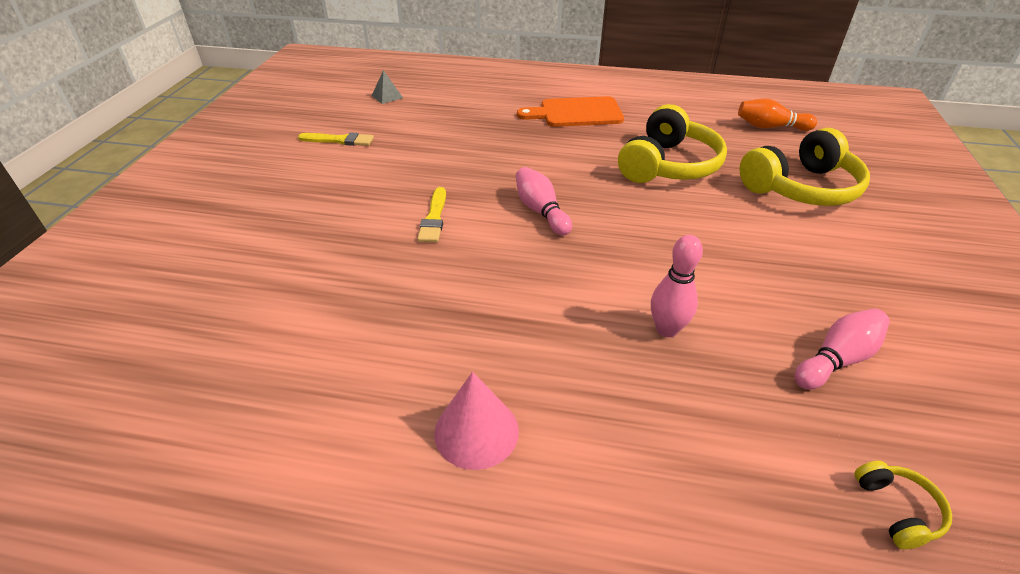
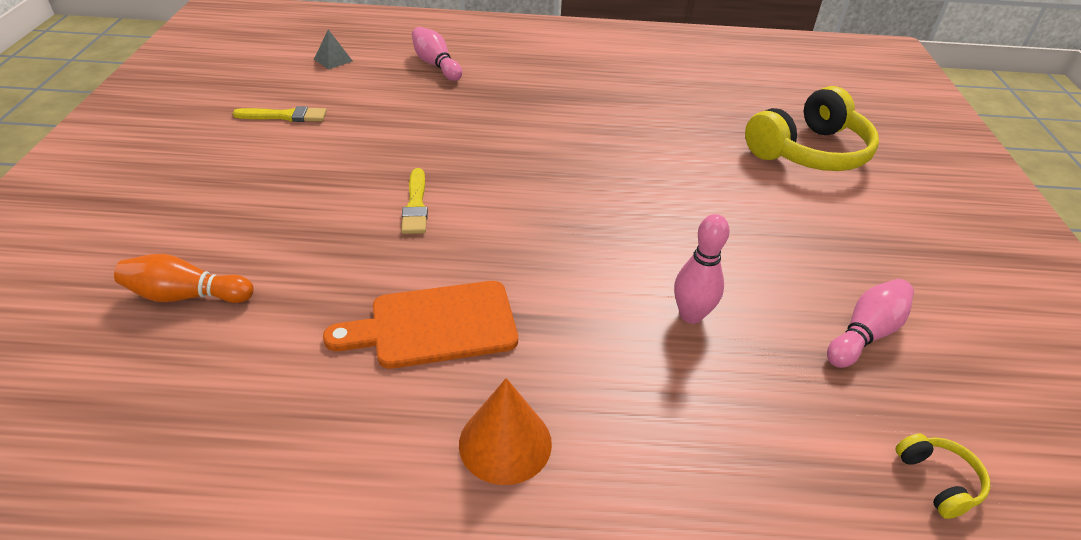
camera: 10 degrees left, 0 degrees up
(476, 431) = (505, 443): pink cone -> orange cone
(541, 211) = (536, 191): pink bowling pin -> pink bowling pin (436, 65)
(576, 113) = (558, 74): orange cutting board -> orange cutting board (435, 325)
(668, 165) = (668, 132): yellow headphones -> none
(770, 127) = (770, 84): orange bowling pin -> orange bowling pin (186, 296)

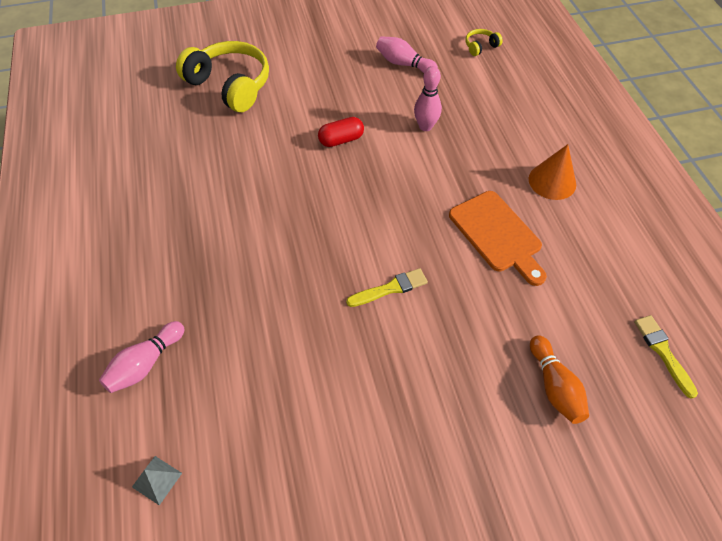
camera: 105 degrees left, 15 degrees up
(285, 116) = (298, 461): yellow brush -> yellow brush (663, 352)
(681, 221) = (341, 140): none -> red capsule

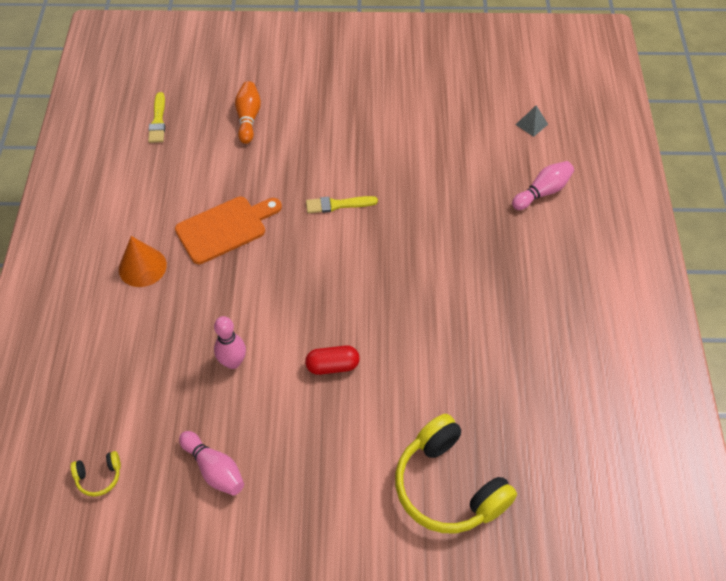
camera: 165 degrees left, 0 degrees up
(497, 234) = (225, 228): orange cutting board -> orange cutting board turned 75 degrees clockwise

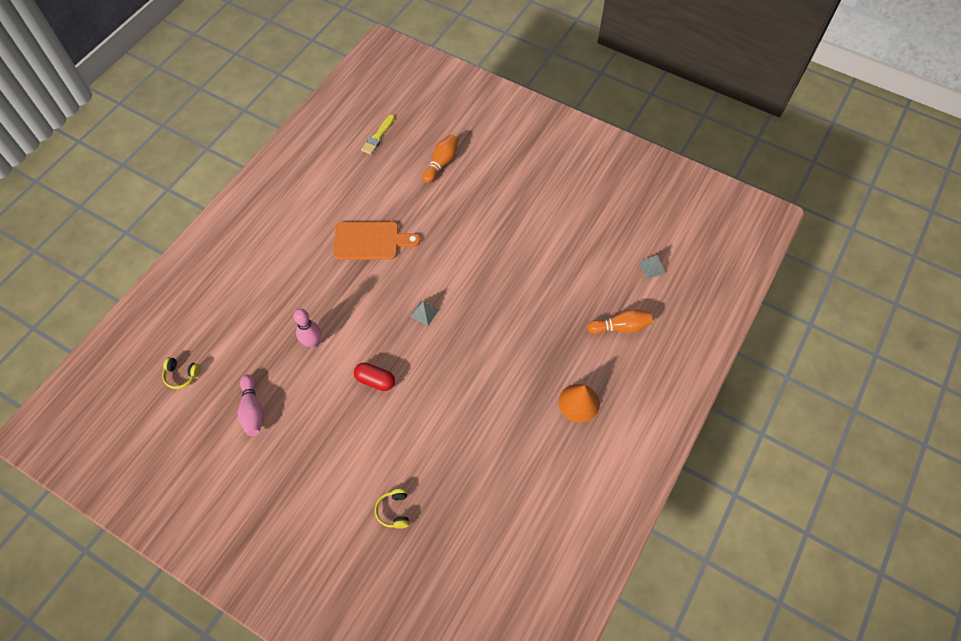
camera: 30 degrees right, 5 degrees up
(142, 267) = (299, 242): orange cone -> orange cone (579, 403)
(336, 272) = (424, 313): none -> grey pyramid
(337, 205) = (459, 261): yellow brush -> none
(448, 486) = (394, 511): yellow headphones -> yellow headphones, size x0.43
(542, 192) = (620, 327): pink bowling pin -> orange bowling pin

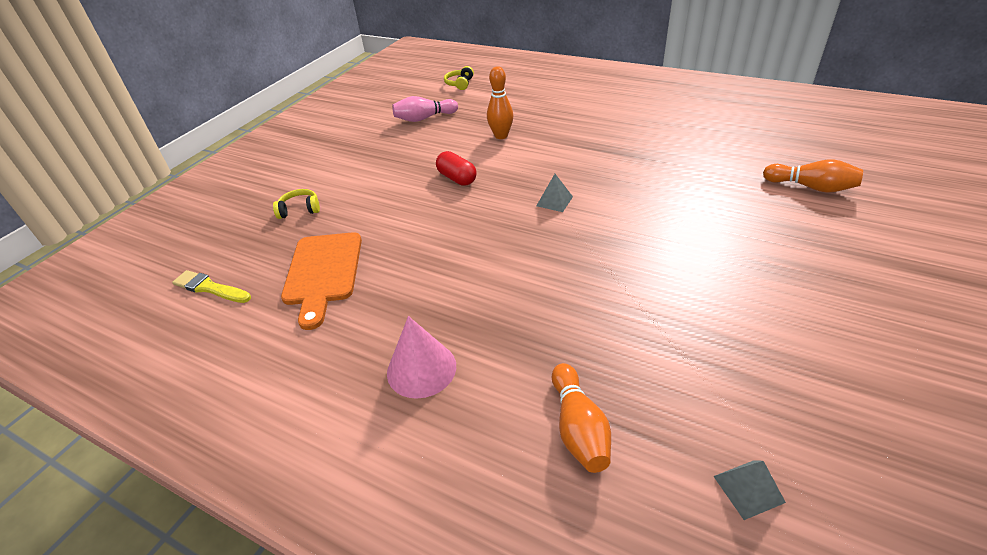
camera: 90 degrees right, 20 degrees down
(312, 342) = (501, 136): pink bowling pin -> orange bowling pin
(370, 241) = (646, 151): orange cutting board -> orange cutting board (323, 272)
(375, 380) = (457, 178): red capsule -> red capsule turned 60 degrees counterclockwise
(378, 136) = (814, 135): yellow brush -> yellow brush (210, 288)
(579, 403) = (421, 369): orange cone -> pink cone

